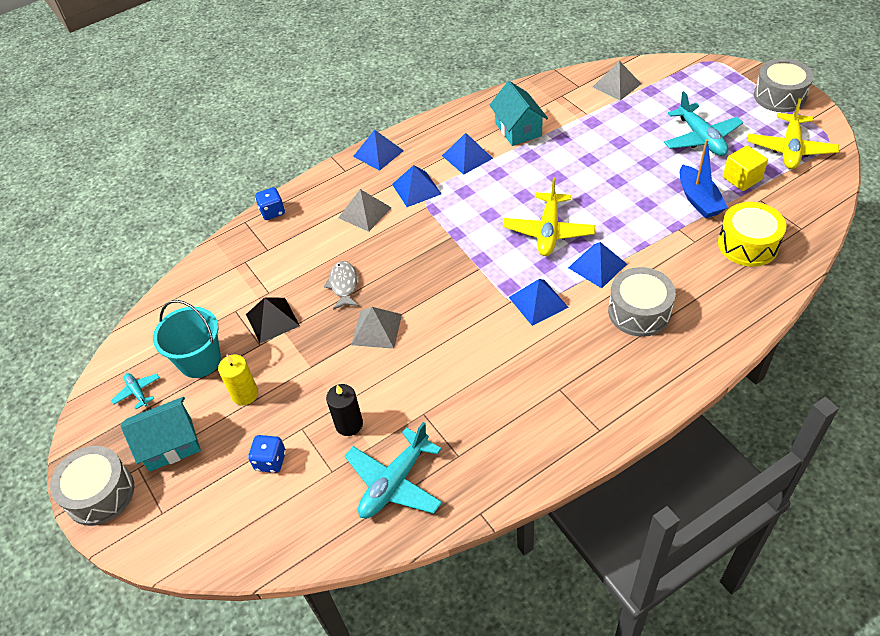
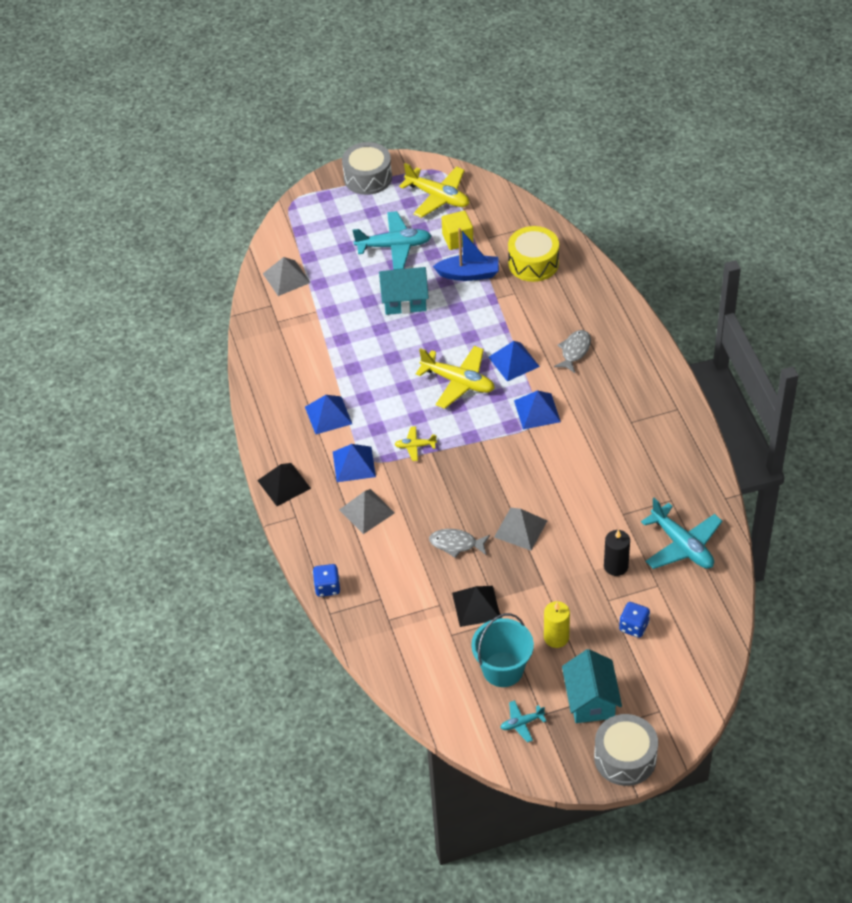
camera: 75 degrees left, 0 degrees up
(378, 153) = (284, 484): blue pyramid -> black pyramid
(453, 223) = (415, 446): none -> yellow plane
(518, 129) = (310, 367): turquoise house -> turquoise house (404, 300)
(639, 312) = (574, 351): grey drum -> grey fish

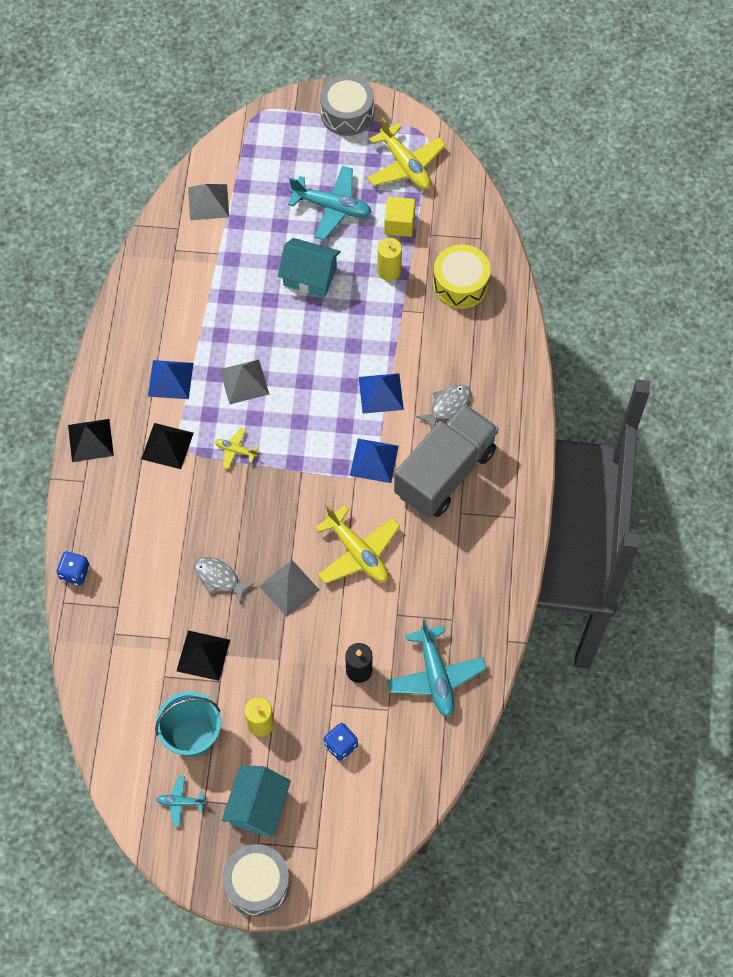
camera: 20 degrees right, 15 degrees up
(354, 464) = (167, 445): blue pyramid -> black pyramid
(366, 511) = (153, 504): grey pyramid -> grey pyramid (244, 381)
(458, 382) = (314, 394): yellow plane -> yellow plane (357, 552)
(469, 274) = (389, 271): blue boat -> yellow candle
(601, 398) = (445, 472): none -> grey truck

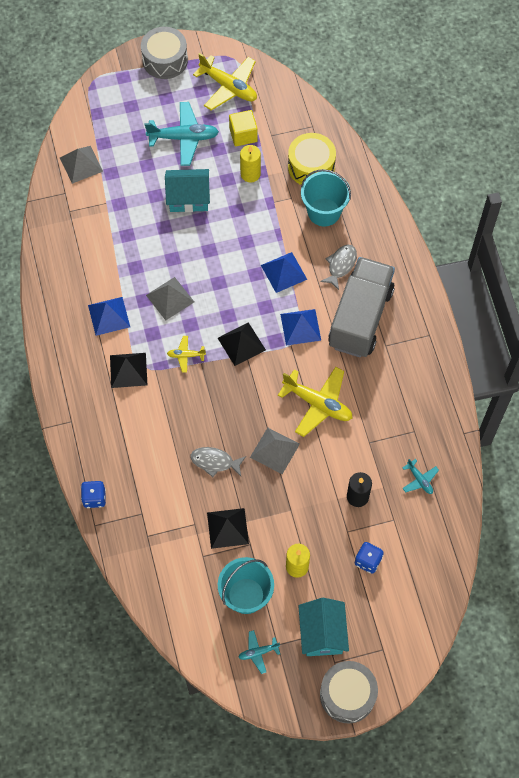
camera: 20 degrees left, 0 degrees up
(90, 440) = (63, 386): black pyramid -> black pyramid (241, 344)
(435, 676) = (419, 480): turquoise plane -> turquoise plane, size x0.50
(453, 340) = (324, 212): none -> turquoise bucket

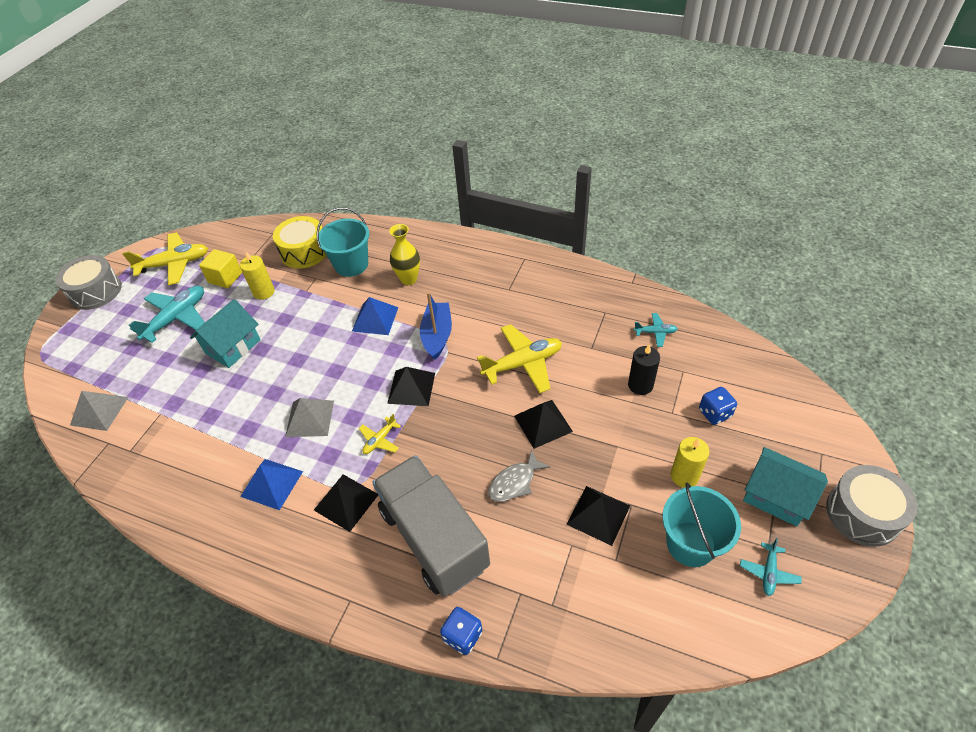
camera: 50 degrees left, 15 degrees down
(274, 450) = (543, 423): grey pyramid -> black pyramid
(300, 327) = (437, 335): blue pyramid -> blue boat
(340, 265) = (408, 279): grey fish -> yellow vase
(360, 318) = (468, 292): grey truck -> grey truck (433, 538)

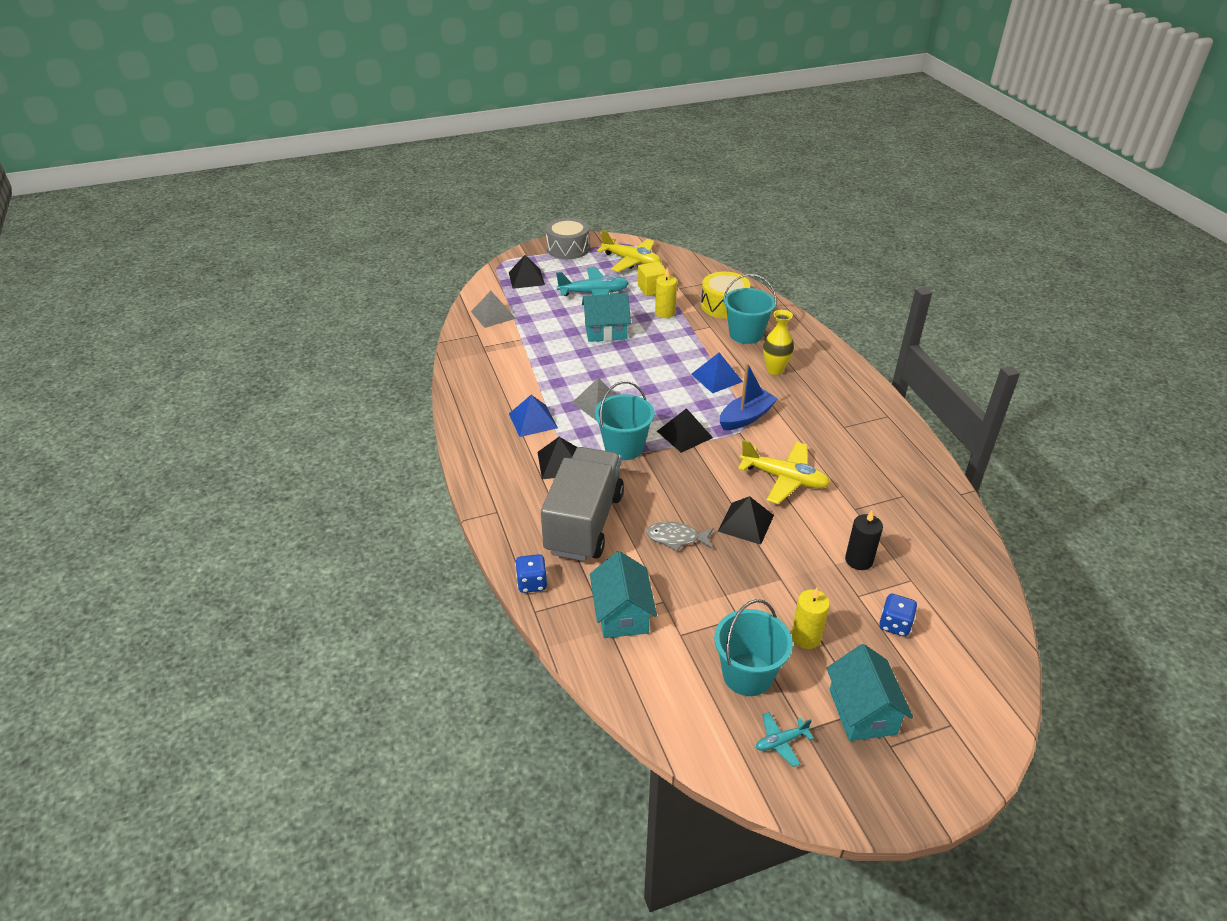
camera: 45 degrees right, 10 degrees down
(380, 440) = (624, 447): yellow plane -> turquoise bucket
(559, 587) = (622, 614): none -> turquoise house
(598, 514) = (706, 602): black pyramid -> black pyramid (526, 278)
(655, 332) = (927, 539): turquoise plane -> none
(862, 513) = (923, 787): grey drum -> none

